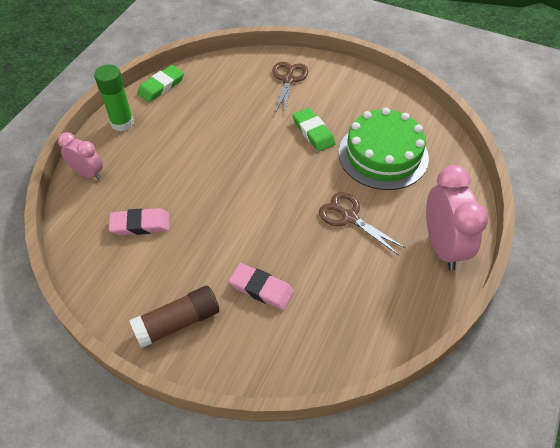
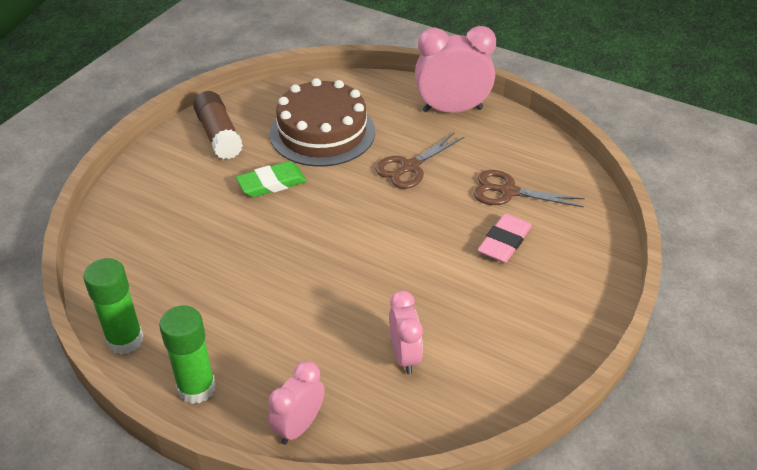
camera: 85 degrees left, 10 degrees down
(140, 224) = (404, 356): pink eraser -> pink clock
(161, 86) = (125, 340): green eraser -> green glue stick
(177, 322) = (552, 314): brown glue stick -> brown glue stick (219, 135)
(288, 80) = (164, 198): brown scissors -> brown scissors (508, 191)
(383, 155) = (322, 132): green cake -> brown cake

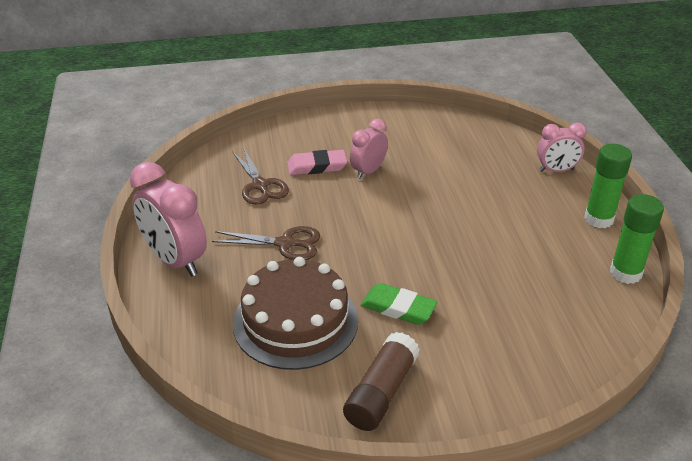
camera: 130 degrees left, 5 degrees down
(404, 356) = (460, 160): pink clock -> pink clock (368, 171)

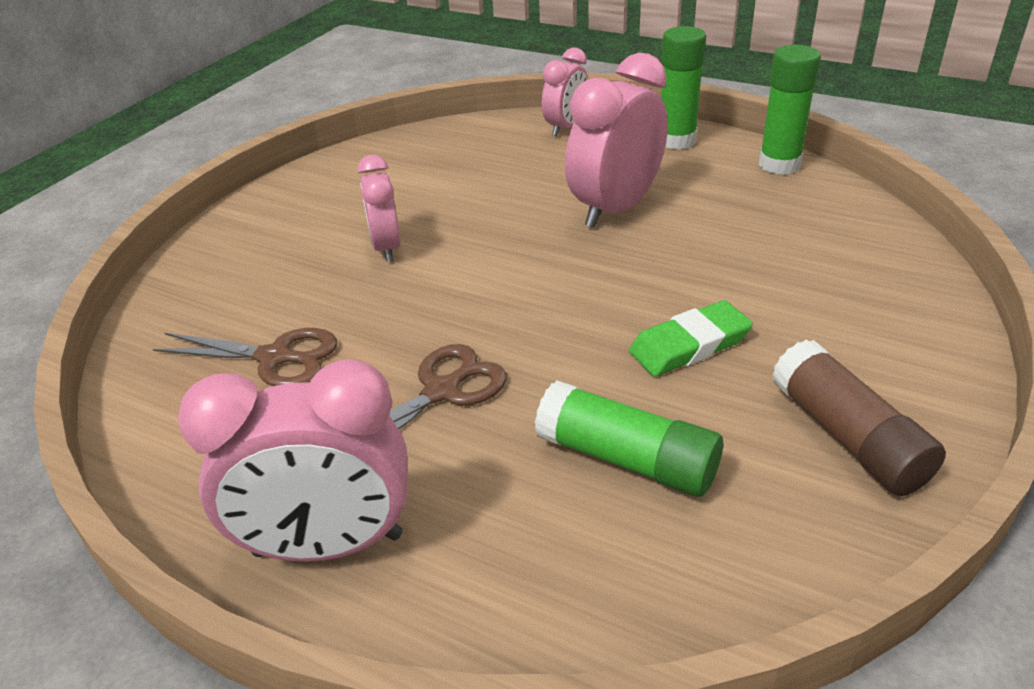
camera: 50 degrees left, 0 degrees up
(295, 321) = (627, 459): brown cake -> green glue stick
(317, 166) = (312, 285): pink eraser -> none
(492, 228) = (615, 208): none -> pink clock

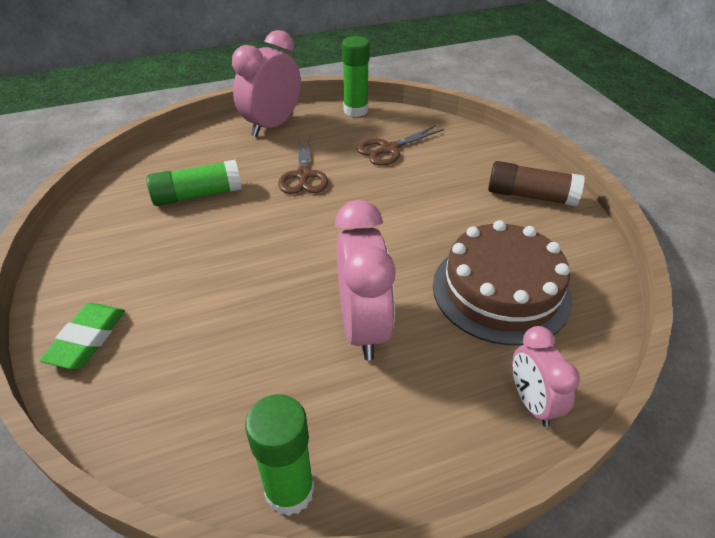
camera: 130 degrees right, 5 degrees up
(386, 248) = (443, 213): pink clock -> none
(468, 175) = (501, 291): none -> brown cake
(676, 140) = (419, 459): green glue stick -> green glue stick (355, 110)
(689, 345) = (214, 256): green eraser -> green eraser (87, 339)
(847, 437) = (102, 255): brown glue stick -> brown glue stick (531, 196)

